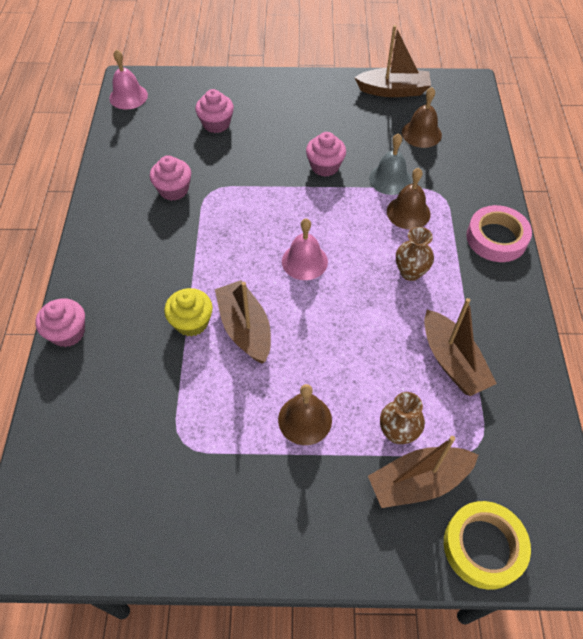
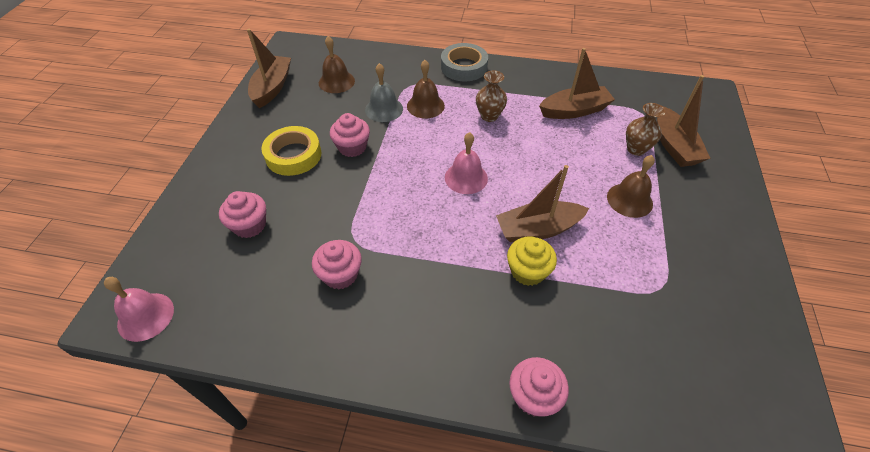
camera: 80 degrees left, 5 degrees down
(483, 547) = (714, 125): yellow tape -> yellow tape (293, 155)
(496, 238) = (464, 67): pink tape -> grey tape

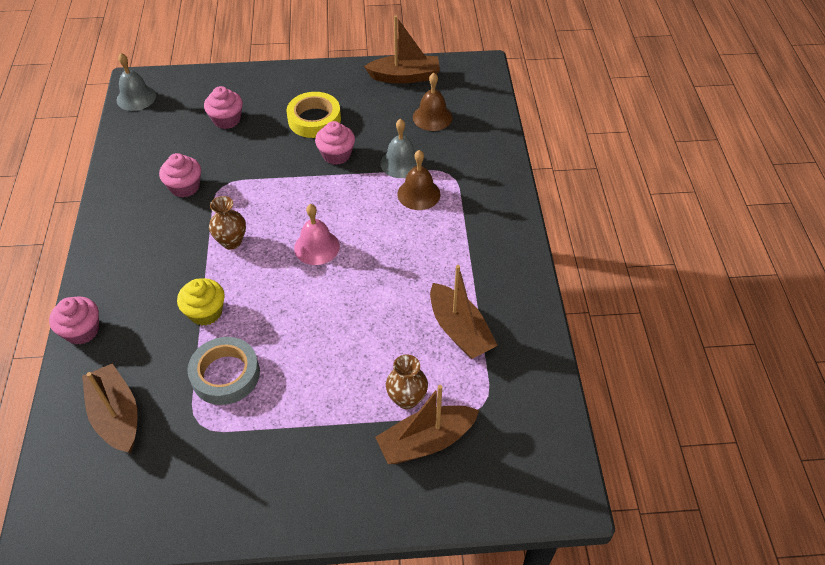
camera: 75 degrees right, 0 degrees up
(145, 316) = (136, 98): pink bell -> grey bell
(464, 67) = (504, 213): grey tape -> grey tape (225, 374)
(489, 116) = (420, 250): brown vase -> brown vase (231, 242)
(538, 229) = (259, 314): brown boat -> brown boat (116, 415)
(629, 200) = (317, 394): brown bell -> none

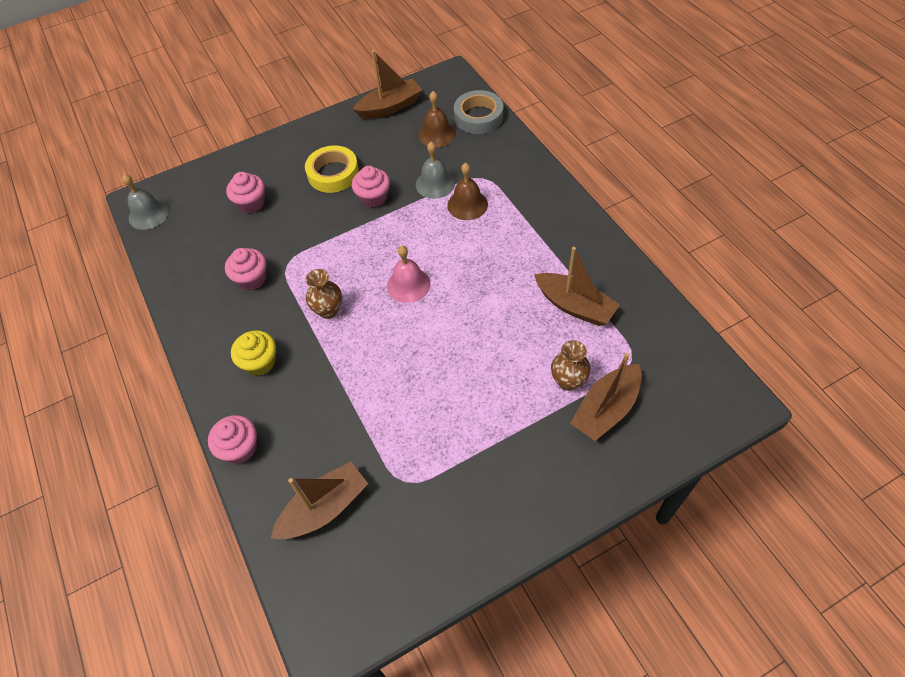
camera: 20 degrees left, 5 degrees up
(116, 415) = (324, 508): brown boat -> brown boat turned 105 degrees clockwise
(205, 312) = (346, 382): yellow cupcake -> yellow cupcake (260, 362)
(225, 374) = (400, 429): grey tape -> grey tape (478, 117)

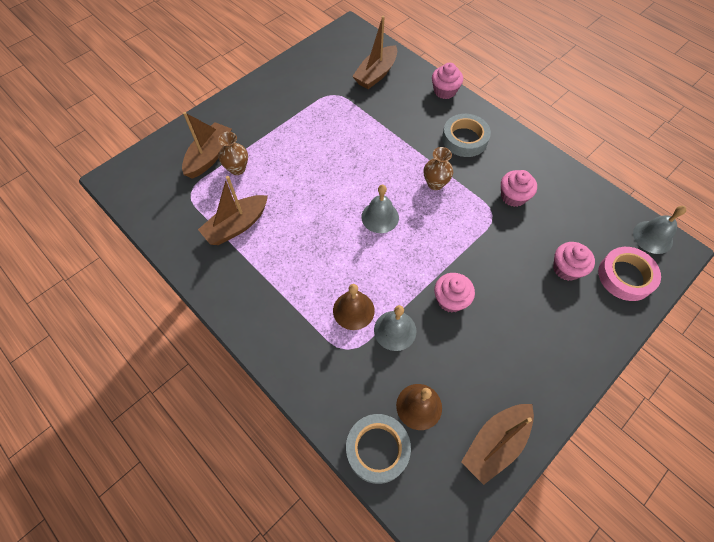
camera: 160 degrees right, 5 degrees up
(204, 188) = (625, 276): none -> pink tape
(260, 362) = (464, 139): yellow cupcake -> grey tape
(333, 173) = (507, 322): yellow tape -> none
(408, 285) = (380, 217): pink bell -> grey bell
(574, 306) = (237, 226): brown boat -> brown boat turned 60 degrees counterclockwise

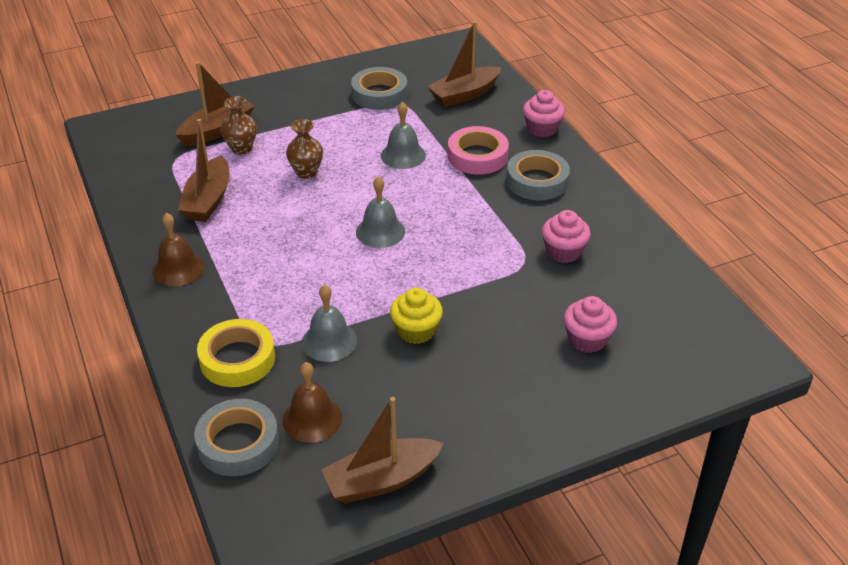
camera: 20 degrees right, 20 degrees down
(237, 226) = (208, 200): brown boat -> brown boat turned 60 degrees counterclockwise
(315, 89) = (379, 94): none -> grey tape
(336, 370) = (237, 359): none -> yellow tape
(353, 310) = (292, 310): brown bell -> brown bell (178, 268)
(435, 184) = (470, 216): brown vase -> brown vase (306, 172)
(450, 299) = (416, 331): pink cupcake -> yellow cupcake
(625, 276) = (663, 367): pink tape -> pink tape (477, 156)
(652, 237) = (730, 337): grey bell -> grey bell (403, 155)

